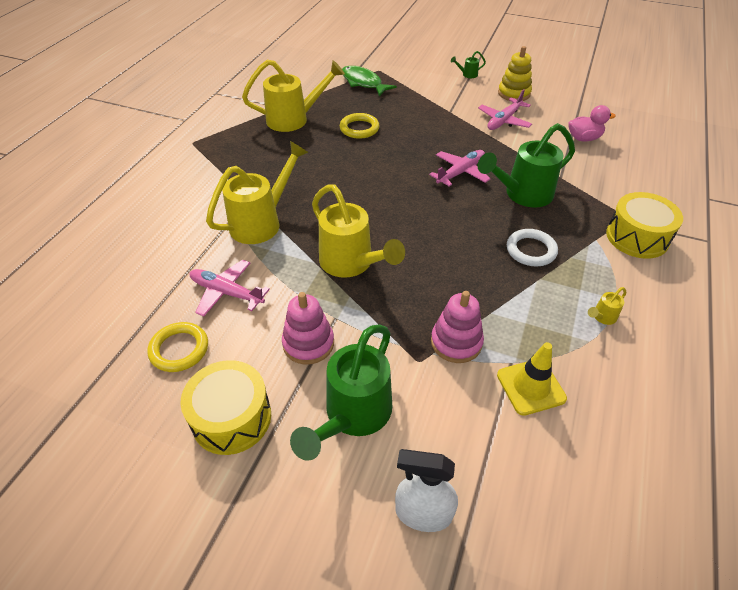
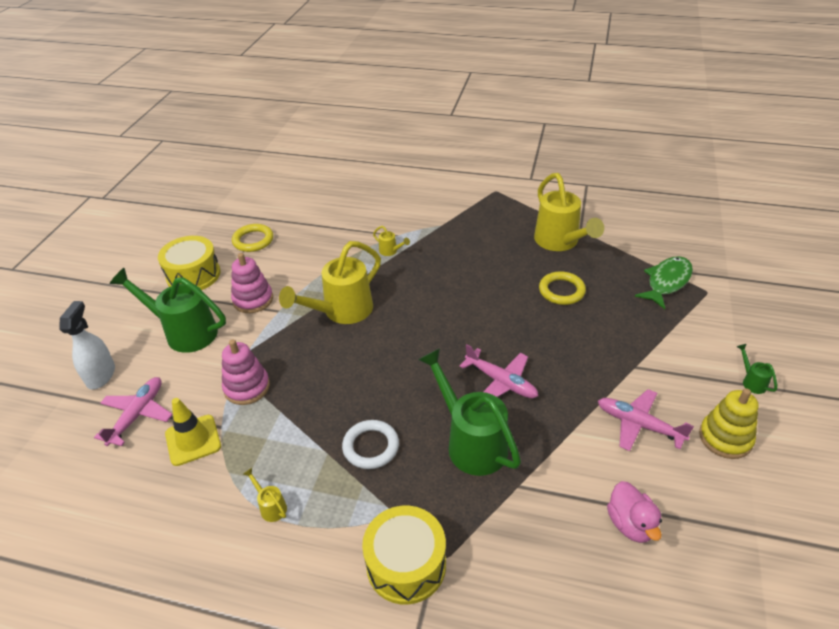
camera: 85 degrees right, 5 degrees down
(227, 293) = (306, 250): pink plane -> pink plane (137, 415)
(261, 222) = (390, 251): yellow watering can -> yellow watering can, size x0.41

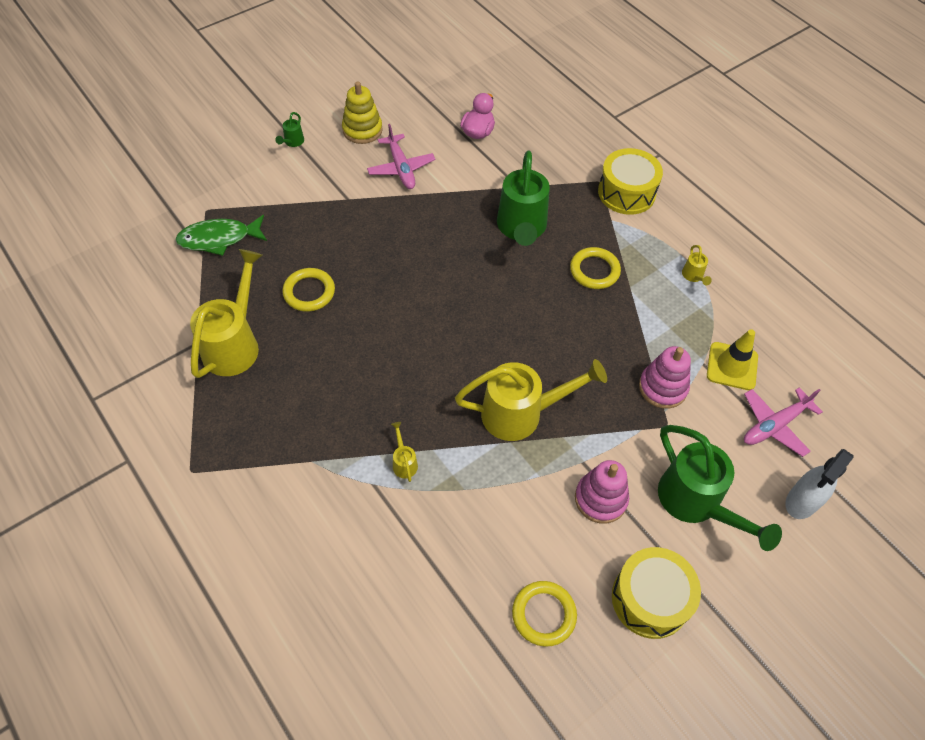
camera: 145 degrees left, 15 degrees up
(371, 447) = (594, 270): white ring -> yellow ring
(501, 382) = (454, 253): pink plane -> none

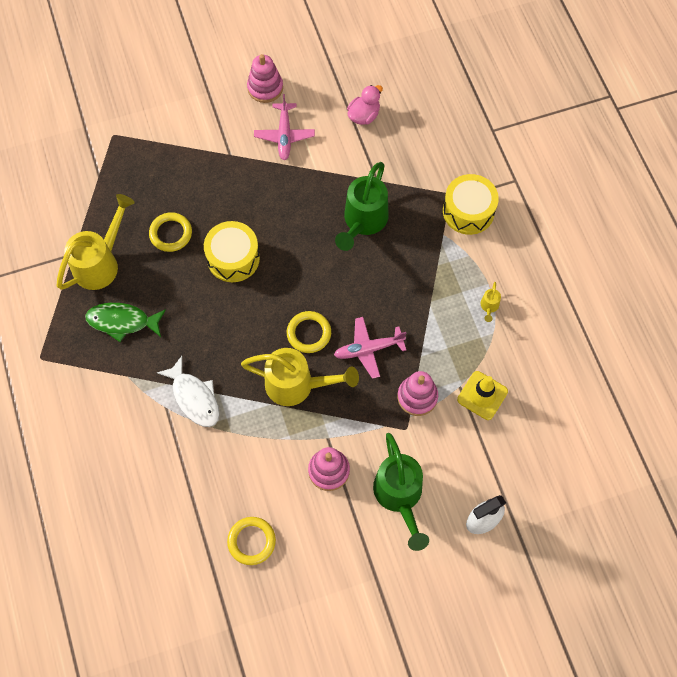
camera: 20 degrees right, 10 degrees up
(219, 239) = (115, 165): green fish -> green fish (122, 321)
(292, 142) = (202, 85): green watering can -> none
(362, 130) = (265, 88): yellow stacking toy -> pink stacking toy
(404, 462) = (194, 397): yellow watering can -> white fish
(594, 270) = (407, 278): yellow ring -> yellow ring (309, 333)
(650, 599) = (332, 555): yellow drum -> yellow drum (233, 258)
(775, 425) = (492, 454): pink plane -> pink plane (368, 349)

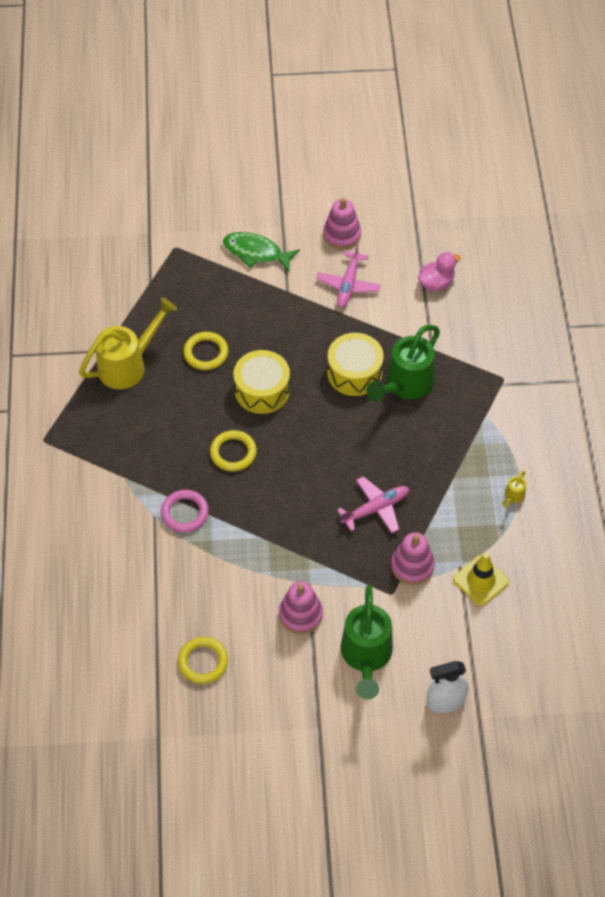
camera: 15 degrees right, 10 degrees down
(122, 321) = (134, 425): green fish -> green fish (256, 253)
(194, 397) = (185, 513): white fish -> pink ring
(297, 385) = (291, 525): yellow watering can -> none
(309, 333) = (318, 479): yellow ring -> yellow ring (233, 453)
(368, 349) = (375, 509): pink plane -> pink plane turned 150 degrees clockwise
(468, 211) = (518, 399): yellow drum -> yellow drum (354, 373)

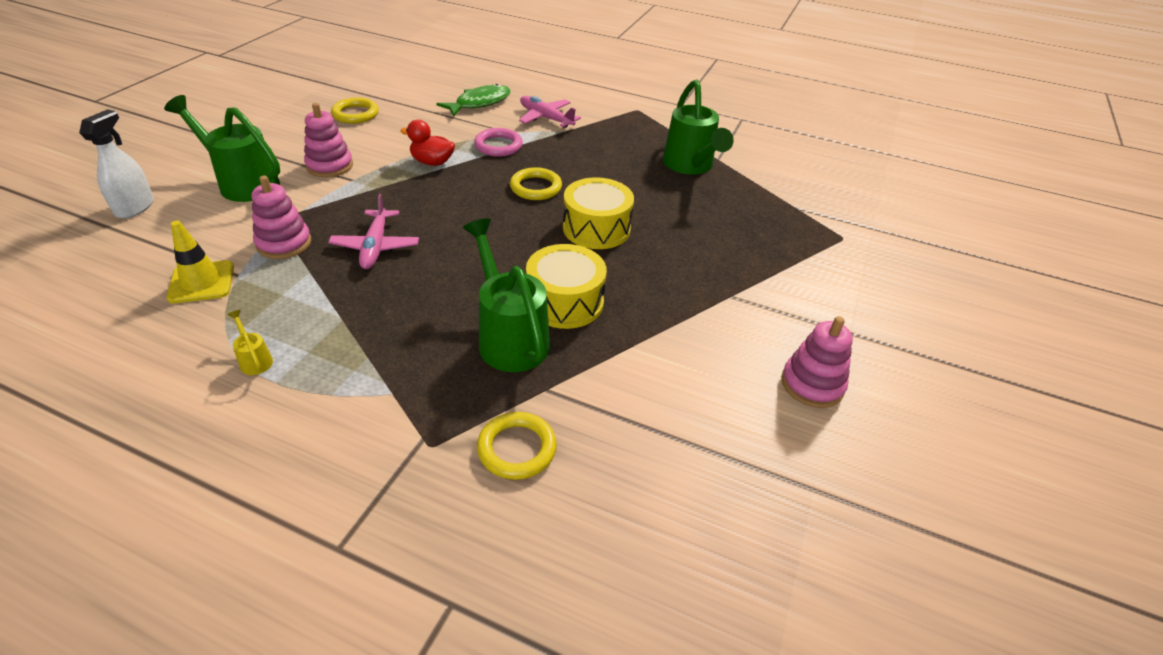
camera: 115 degrees right, 15 degrees down
(128, 365) = (690, 166): yellow watering can -> green watering can
(206, 353) = (674, 211): yellow ring -> yellow ring (517, 449)
(244, 545) = (432, 162): none -> red duck
(256, 253) = (809, 293): green fish -> green fish (479, 103)
(348, 284) = (713, 354): pink plane -> pink plane (546, 118)
(436, 283) = (663, 452): pink duck -> none

